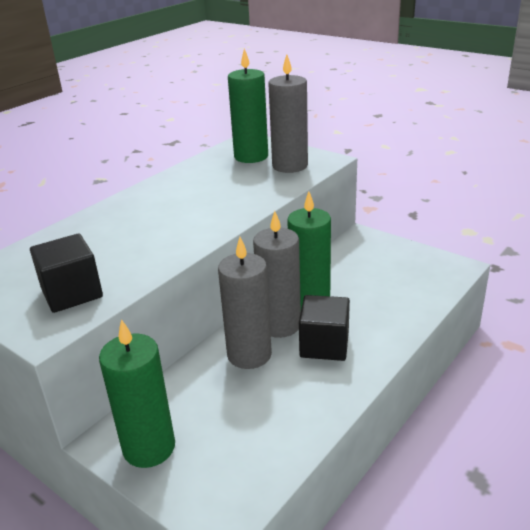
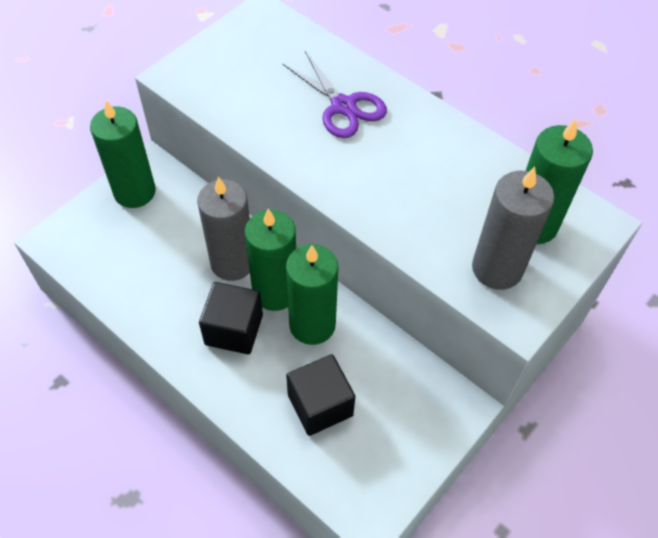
camera: 90 degrees right, 25 degrees up
(72, 293) = (226, 83): black cube -> black cube (320, 405)
(123, 227) = (343, 107): none -> purple scissors
(279, 325) = (275, 292): grey candle -> green candle

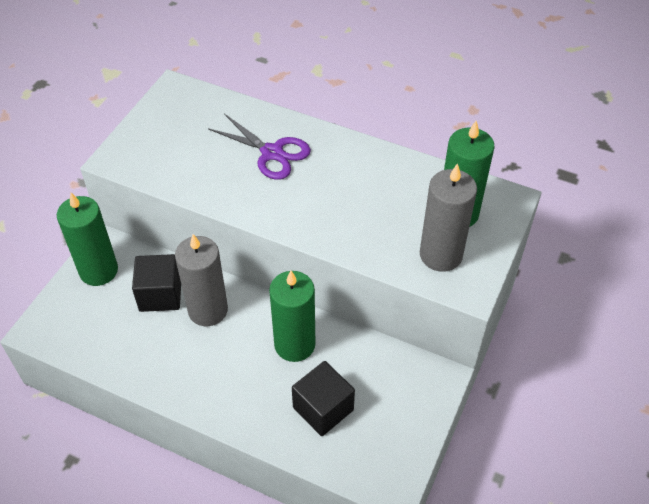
camera: 15 degrees left, 5 degrees down
(234, 329) = (228, 366): black cube -> black cube (160, 294)
(275, 292) = (253, 325): green candle -> none

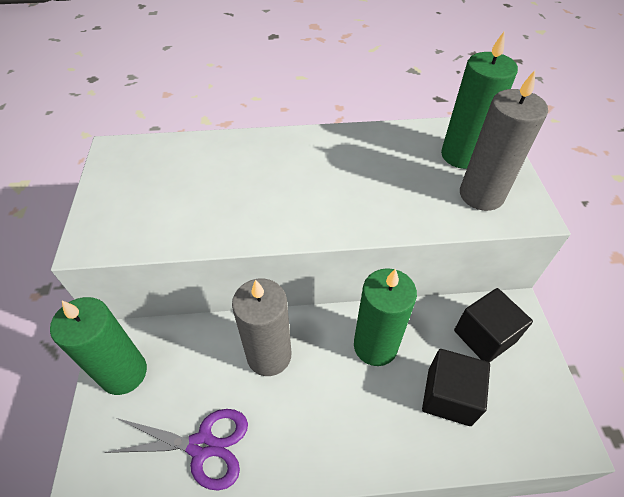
camera: 30 degrees left, 0 degrees up
(160, 294) = (209, 364): black cube -> black cube (484, 336)
(272, 153) = (258, 170): purple scissors -> purple scissors (202, 446)

